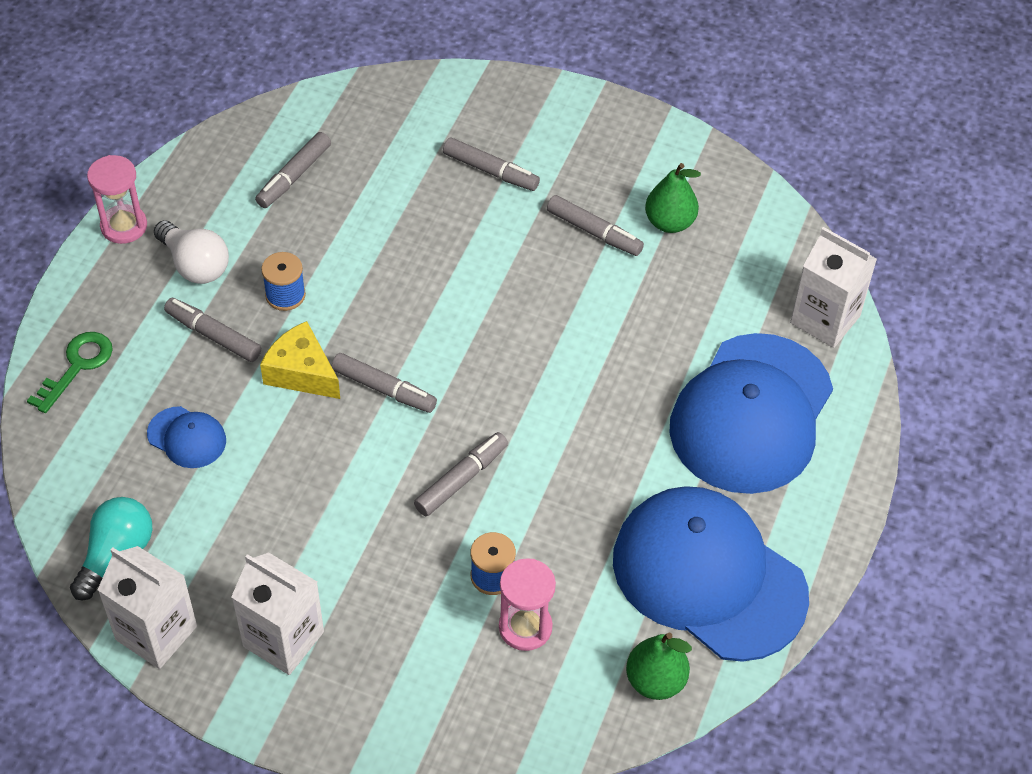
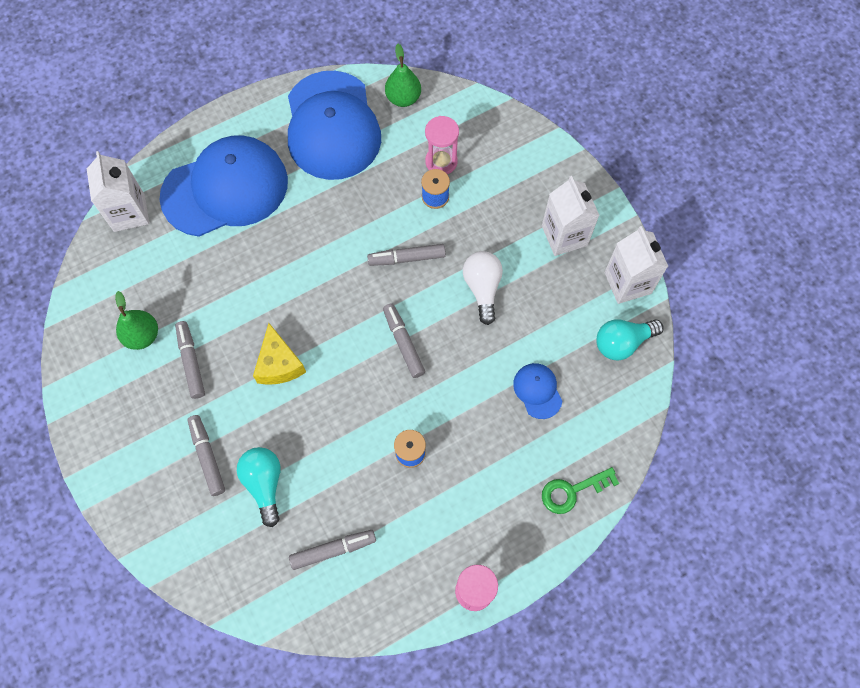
camera: 140 degrees left, 15 degrees up
(195, 265) = (449, 520): white light bulb -> white light bulb (482, 288)
(213, 335) = (475, 454): grey marker -> none
(301, 372) = (441, 388): yellow cheese -> yellow cheese (279, 364)
(412, 184) = (264, 484): none -> turquoise light bulb

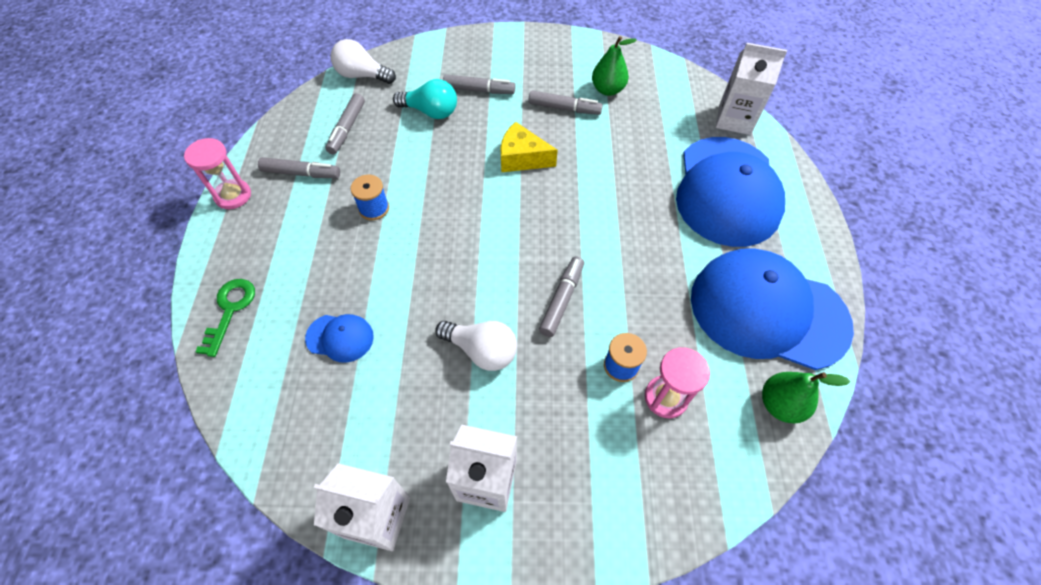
camera: 120 degrees right, 10 degrees down
(249, 594) = (362, 75): none -> white light bulb
(403, 343) = (475, 252): grey marker -> grey marker (301, 173)
(622, 343) = (317, 458): turquoise light bulb -> none

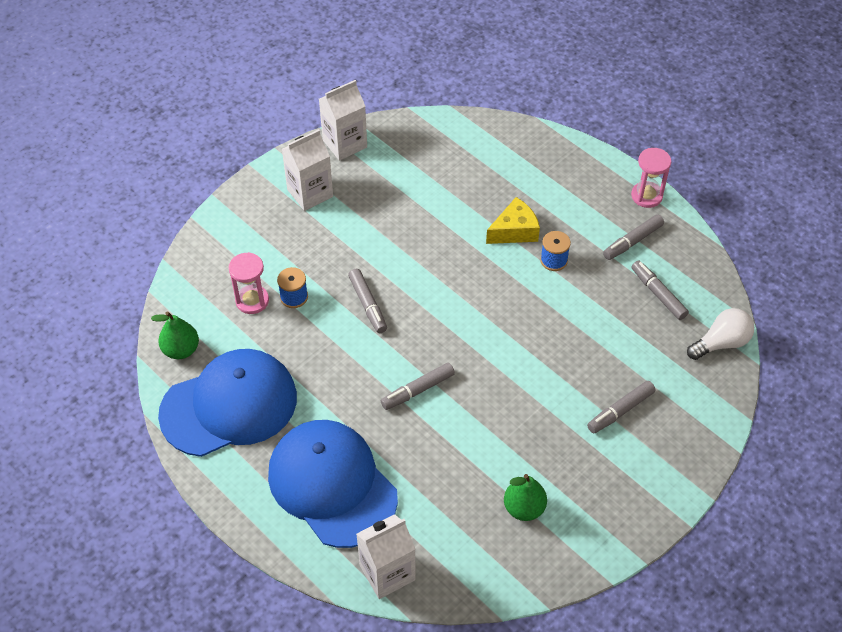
camera: 135 degrees right, 5 degrees down
(230, 310) = (542, 151): green key -> none
(340, 337) = (465, 186): blue cap -> none
(430, 112) = (625, 358): turquoise light bulb -> none
(481, 350) = (381, 241): white light bulb -> none
(522, 158) = (510, 379): yellow cheese -> yellow cheese (514, 231)
(564, 108) = (535, 454): grey marker -> grey marker (417, 390)

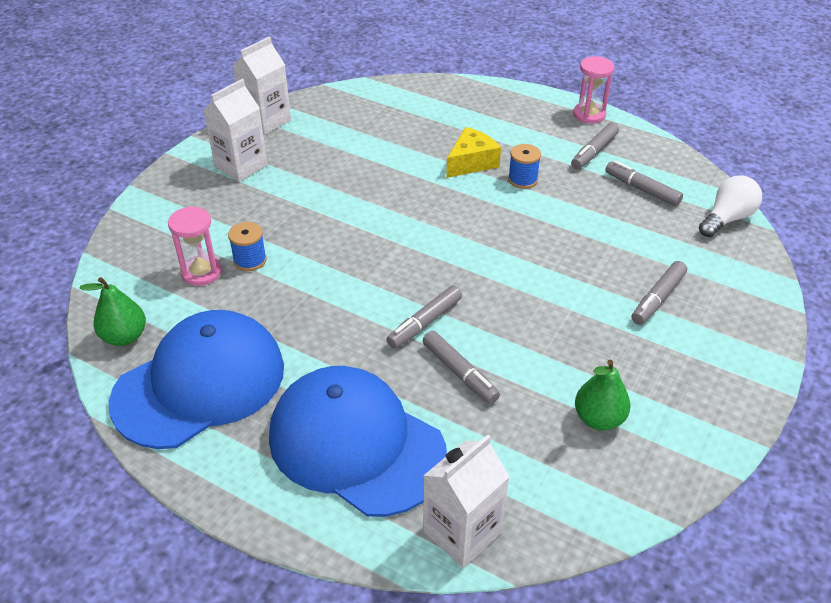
camera: 15 degrees left, 10 degrees down
(368, 305) = (338, 252): grey marker -> grey marker (460, 373)

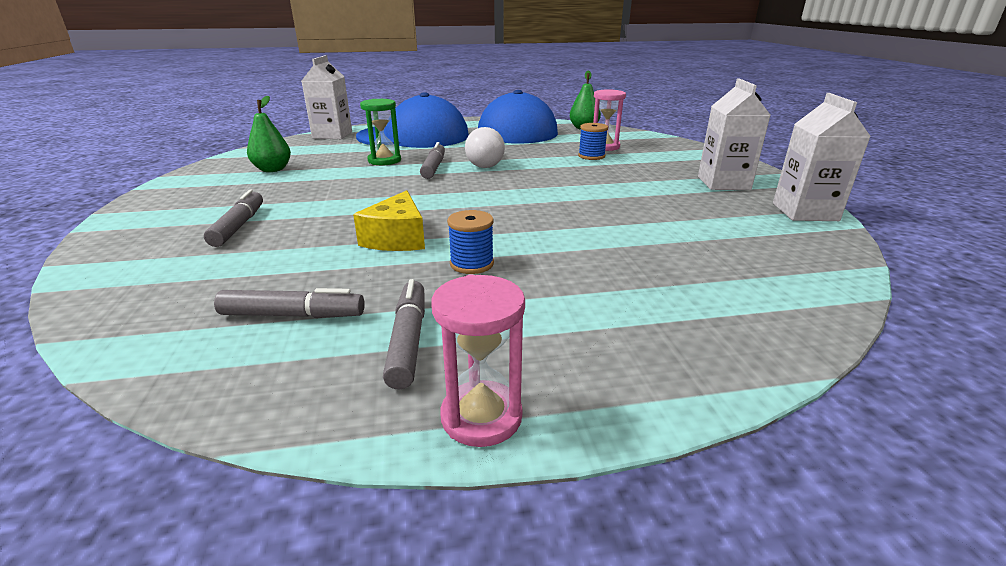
camera: 140 degrees right, 15 degrees down
(460, 373) = (384, 160): grey marker -> green hourglass
(471, 162) = (554, 257): yellow cheese -> yellow cheese (397, 238)
(727, 219) = (132, 327): white light bulb -> white light bulb (486, 164)

